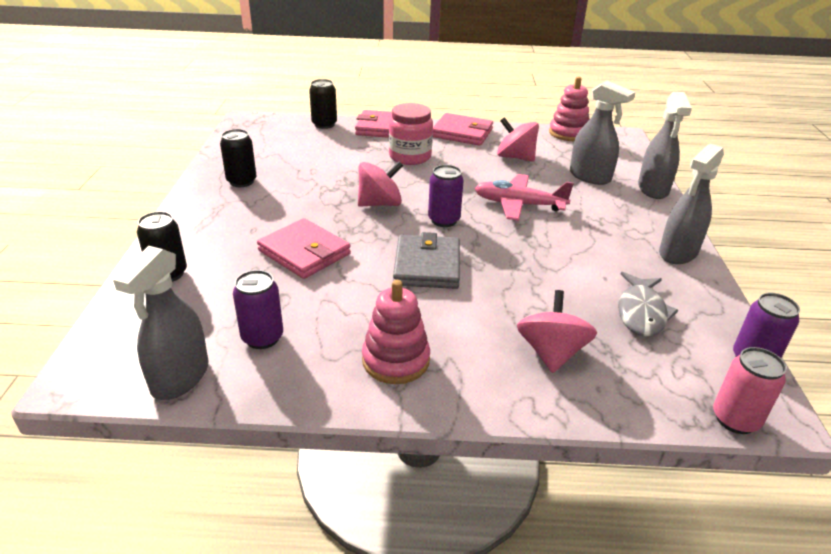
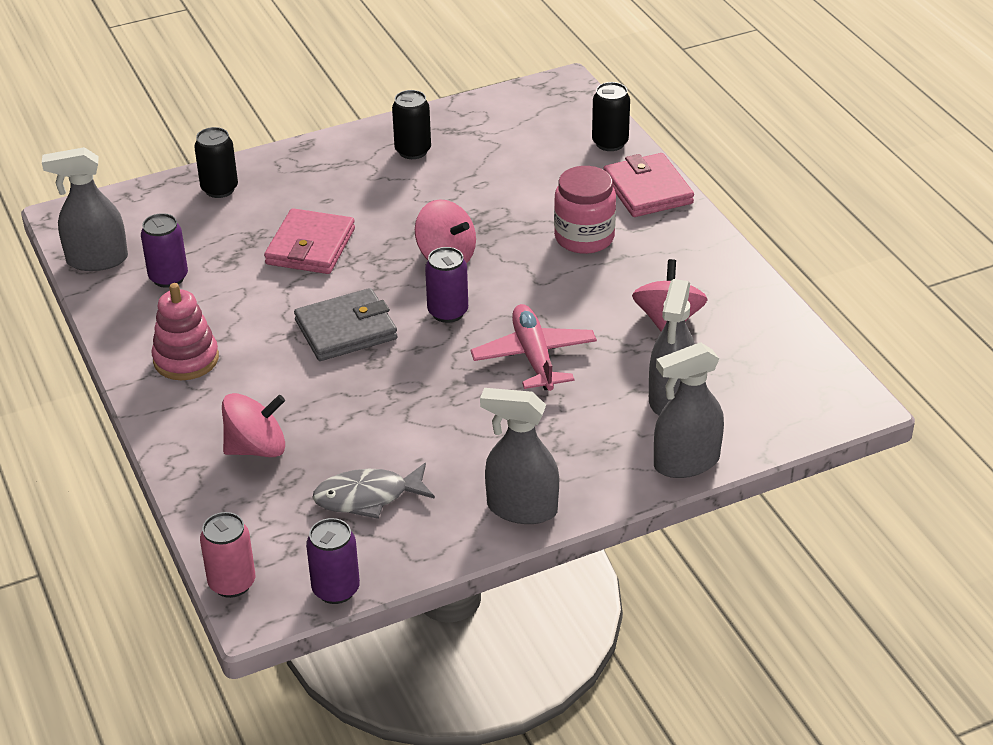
camera: 65 degrees right, 5 degrees up
(462, 133) = (700, 255): pink wallet -> none
(568, 133) = (804, 348): pink stacking toy -> none

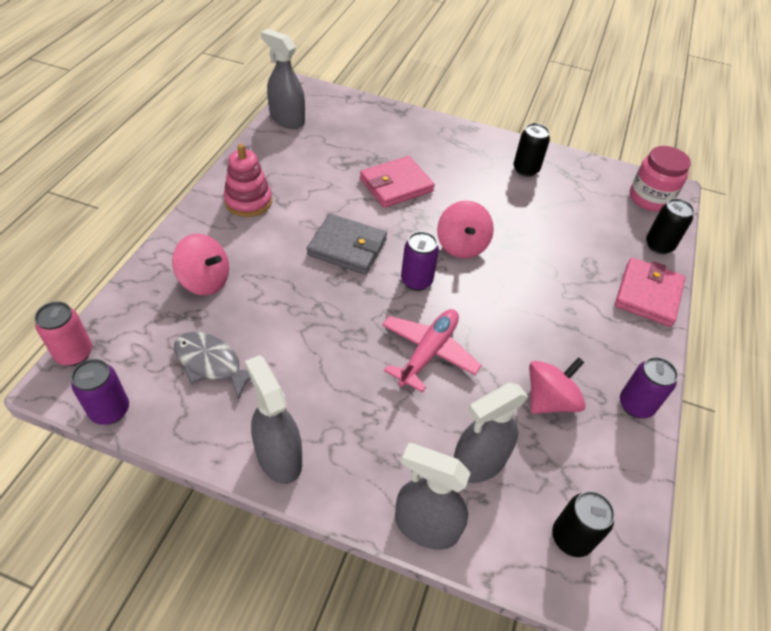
camera: 40 degrees right, 10 degrees up
(168, 277) = (304, 151): purple can -> purple can (635, 405)
(219, 189) = (394, 123): black can -> black can (571, 538)
(584, 237) = (564, 296): pink jar -> pink jar (650, 198)

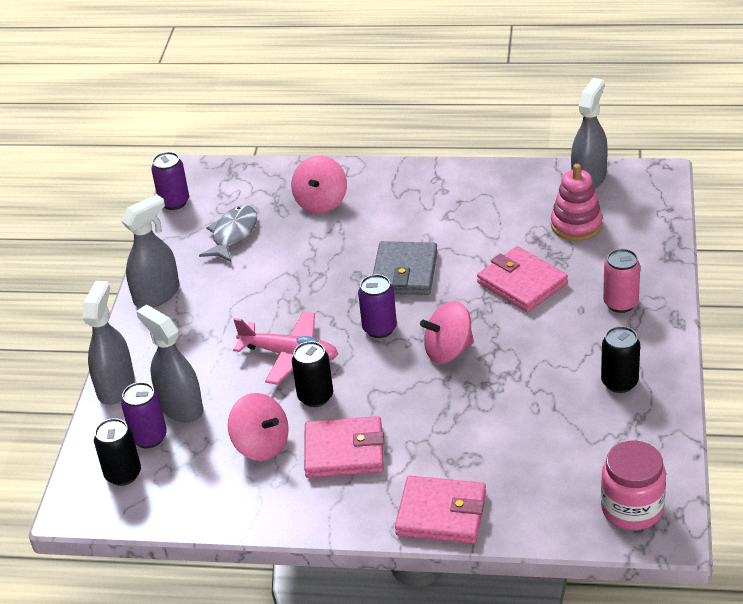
camera: 85 degrees right, 10 degrees down
(74, 353) = (219, 167): pink can -> pink can (620, 303)
(248, 201) = (437, 194): pink stacking toy -> pink stacking toy (576, 225)
(568, 339) = (344, 451): none -> pink wallet
(635, 405) = (275, 510): purple can -> purple can (149, 437)
(659, 245) = (537, 521): black can -> black can (315, 397)

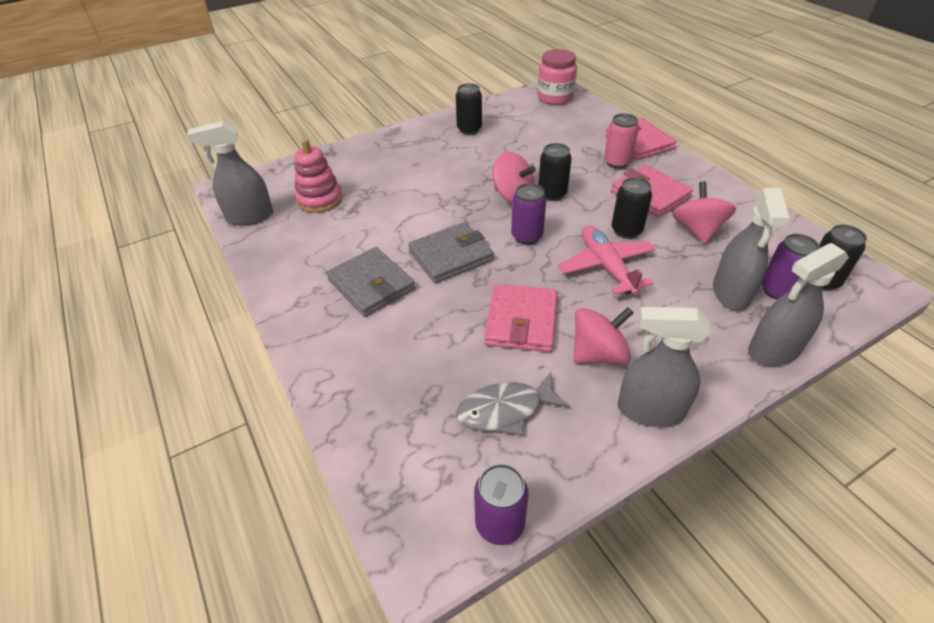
camera: 130 degrees left, 5 degrees up
(321, 202) = (395, 368): pink spinning top -> pink spinning top (598, 354)
(417, 218) = (371, 285): none -> grey wallet
(422, 380) = (552, 194): none -> black can
(522, 283) = (411, 196): pink wallet -> pink wallet (521, 321)
(620, 303) = (396, 152): pink can -> pink can (617, 162)

